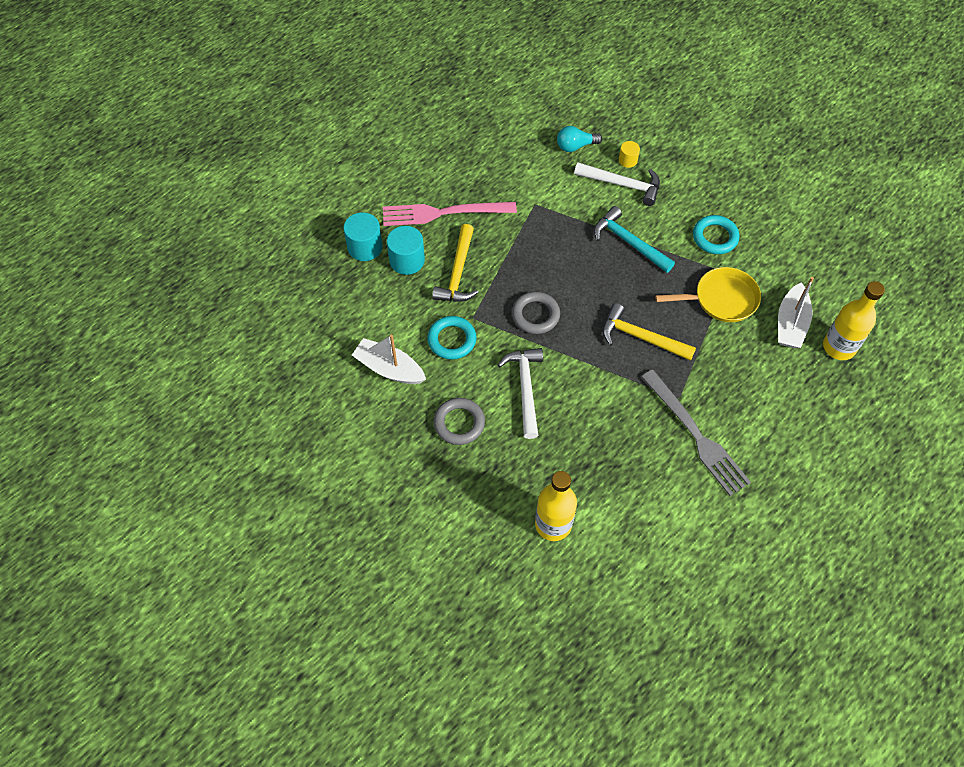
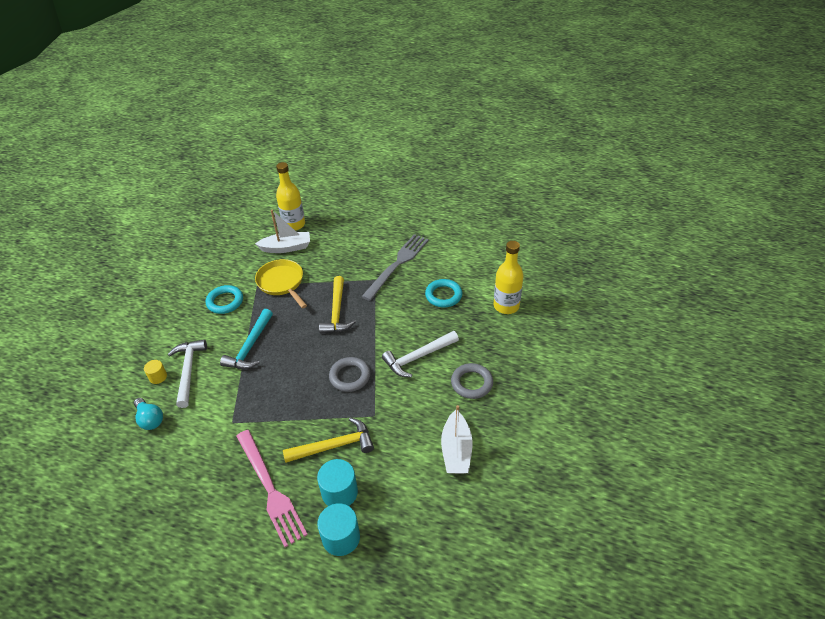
camera: 115 degrees left, 15 degrees down
(452, 340) = (403, 420): turquoise ring -> turquoise ring (443, 295)

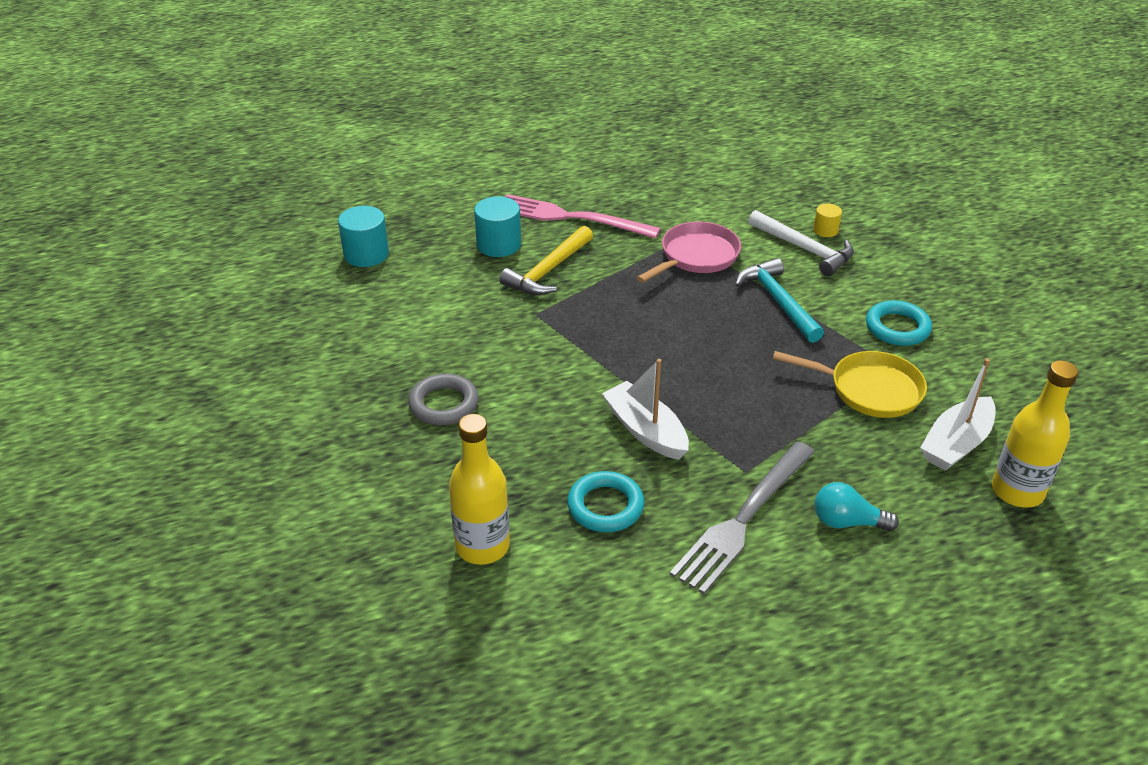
camera: 140 degrees right, 5 degrees down
(150, 419) = (767, 203): turquoise light bulb -> turquoise light bulb (847, 522)
(245, 402) = (696, 256): none -> pink pan
(337, 312) = (733, 394): yellow hammer -> none
(341, 537) = (461, 221): turquoise cylinder -> turquoise cylinder (366, 254)
(350, 376) = (612, 334): grey ring -> none
(397, 265) = (743, 518): grey fork -> grey fork turned 45 degrees clockwise
(418, 357) = (549, 397): white hammer -> none
(456, 450) = (403, 329): white boat -> white boat (645, 431)

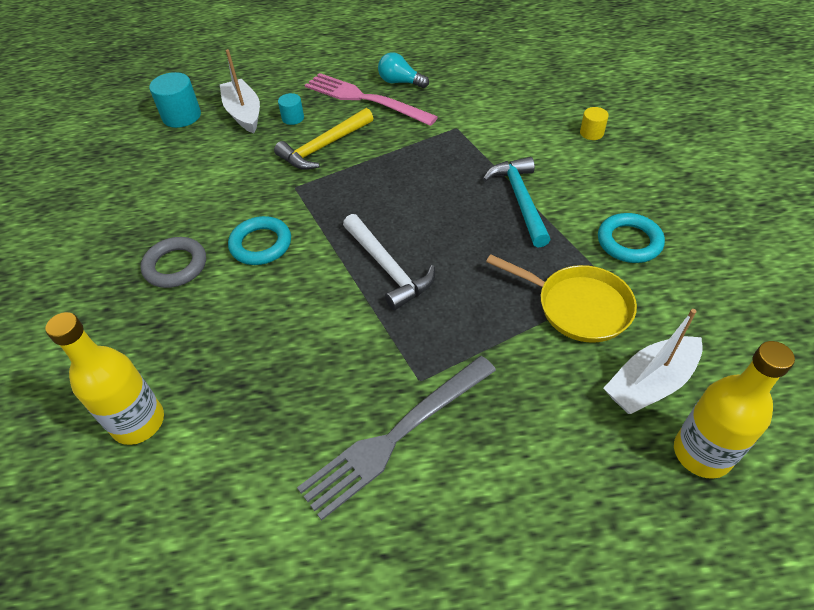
camera: 15 degrees right, 10 degrees up
(499, 244) = (293, 118): turquoise cylinder -> turquoise cylinder, size x0.57
(605, 506) = (269, 398): turquoise ring -> turquoise ring (261, 244)
(645, 431) = (341, 320): white boat -> white boat (244, 113)
(696, 256) = (460, 147): pink pan -> none
(804, 249) = (565, 150): white hammer -> white hammer (388, 268)
(847, 522) = (501, 459): turquoise light bulb -> turquoise light bulb (400, 82)

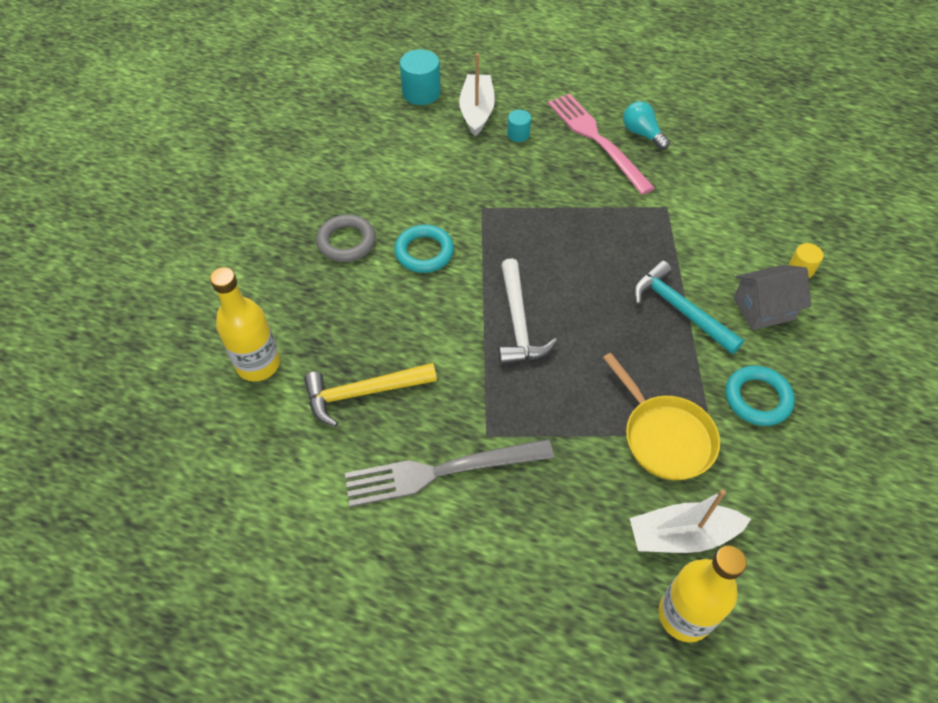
camera: 25 degrees right, 5 degrees up
(324, 147) = (529, 177): yellow hammer -> yellow hammer (363, 393)
(520, 200) = (679, 310): turquoise hammer -> turquoise hammer turned 60 degrees counterclockwise
(584, 172) = (763, 308): none -> grey house

